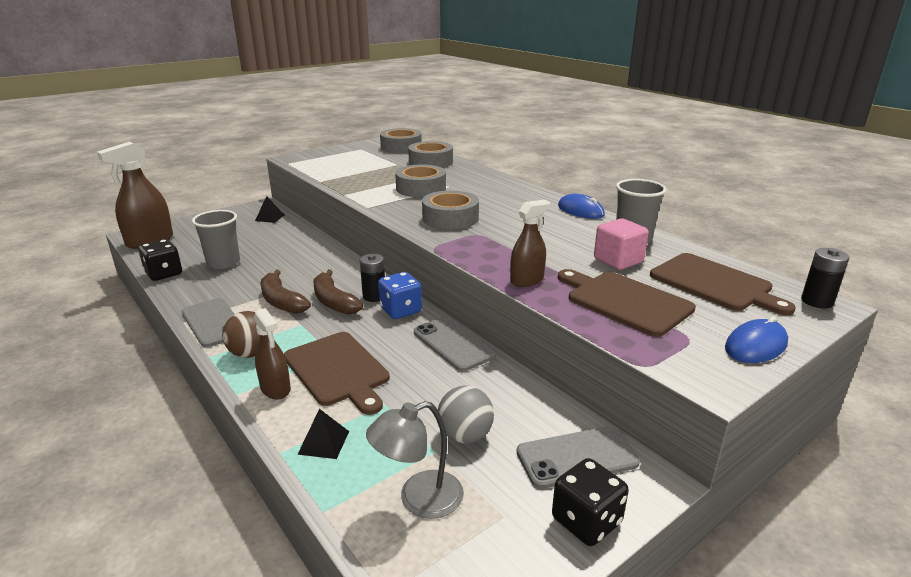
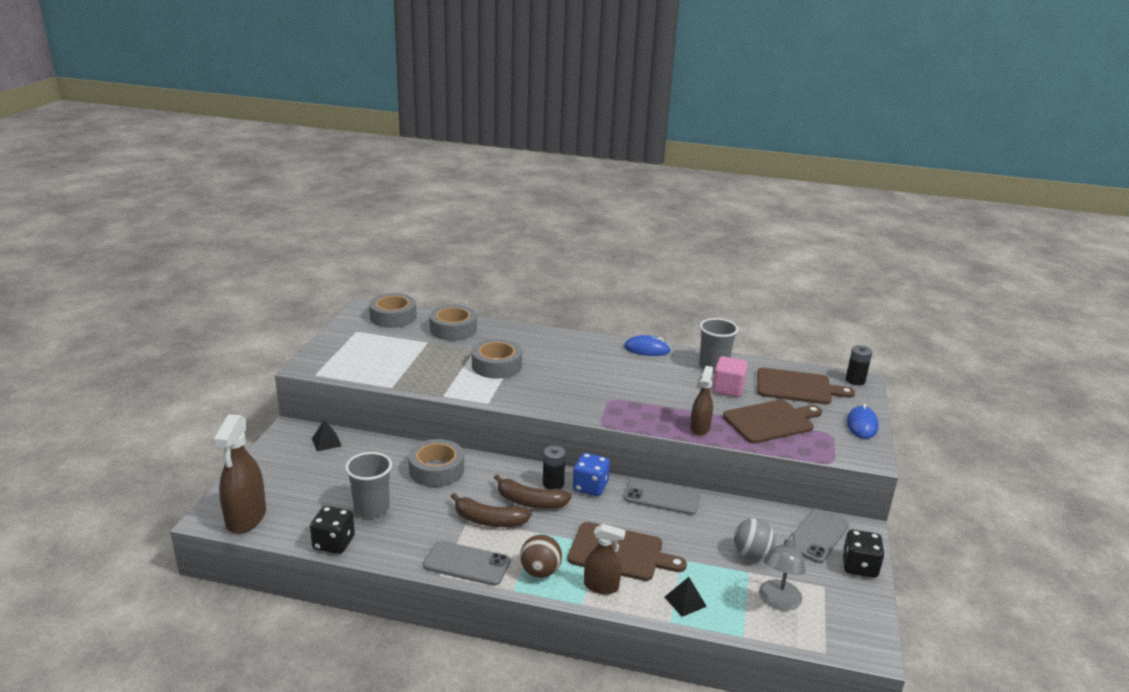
camera: 40 degrees left, 0 degrees up
(450, 218) = (570, 390): grey tape -> grey tape (436, 470)
(625, 301) = (771, 421): brown cutting board -> brown cutting board turned 150 degrees clockwise

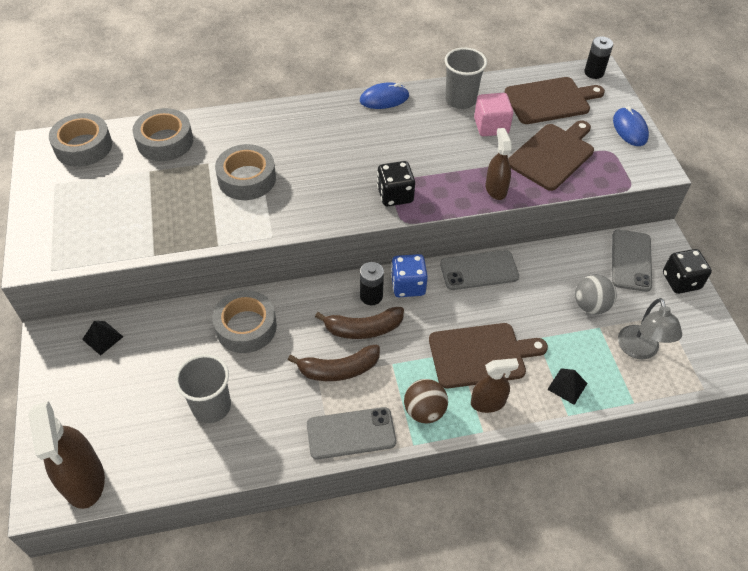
camera: 25 degrees left, 25 degrees up
(334, 543) = (202, 469): black dice -> black dice (395, 195)

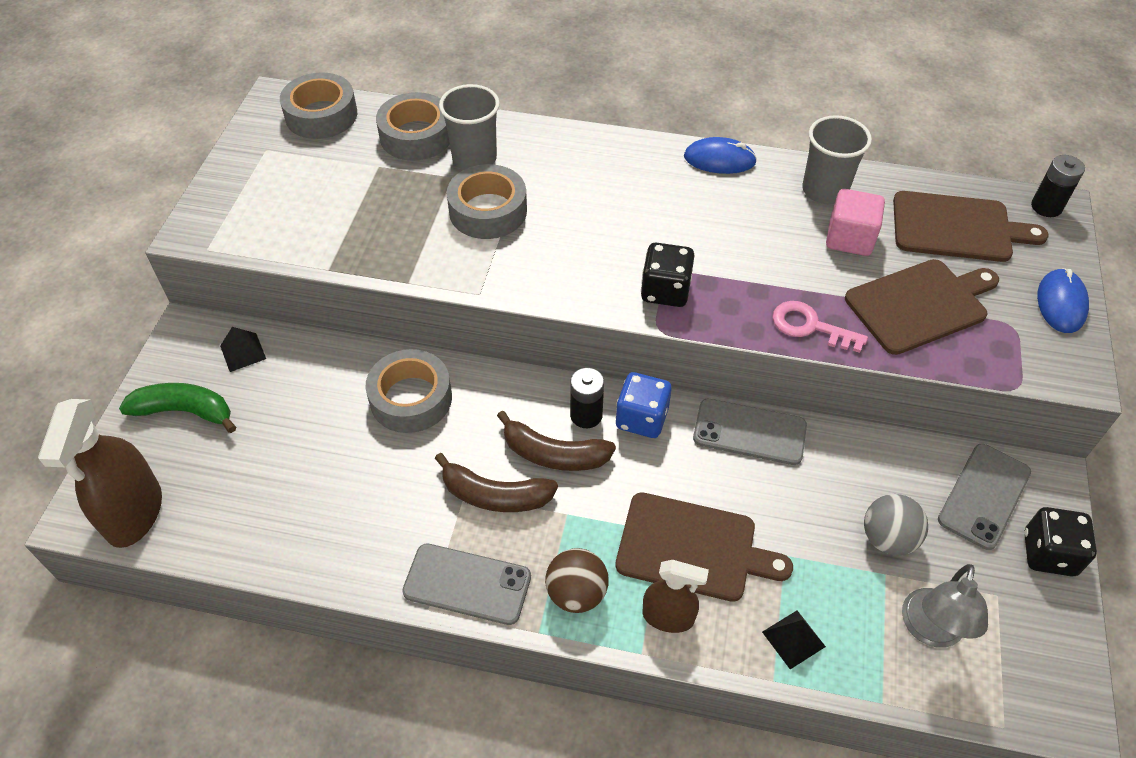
camera: 25 degrees right, 0 degrees up
(81, 395) = (184, 411): none -> green banana
(211, 406) = (319, 482): grey cup -> grey cup (474, 158)
(496, 189) = (810, 326): brown spray bottle -> pink key

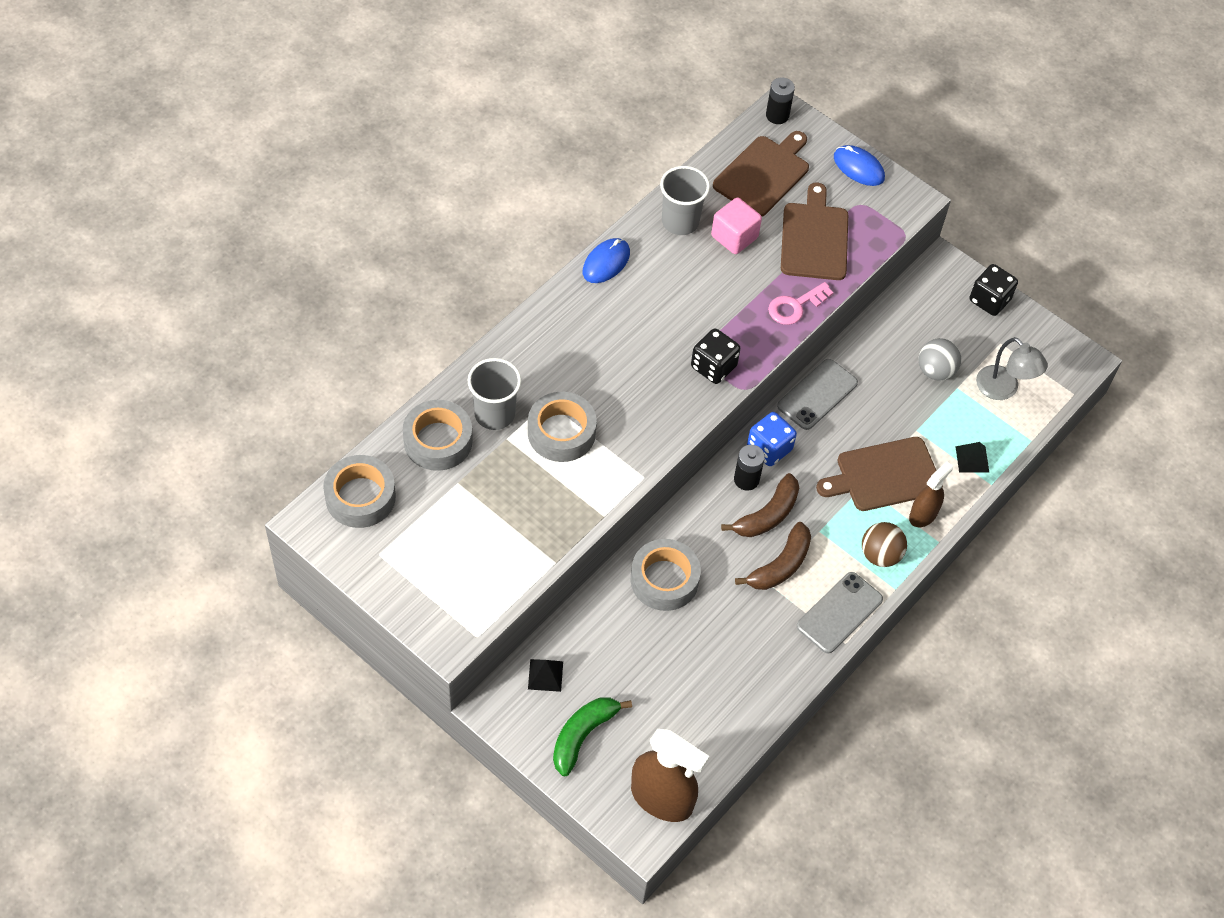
camera: 65 degrees left, 5 degrees up
(692, 548) = (884, 475): brown cutting board -> brown cutting board turned 150 degrees counterclockwise
(984, 496) = (935, 304): grey phone -> none

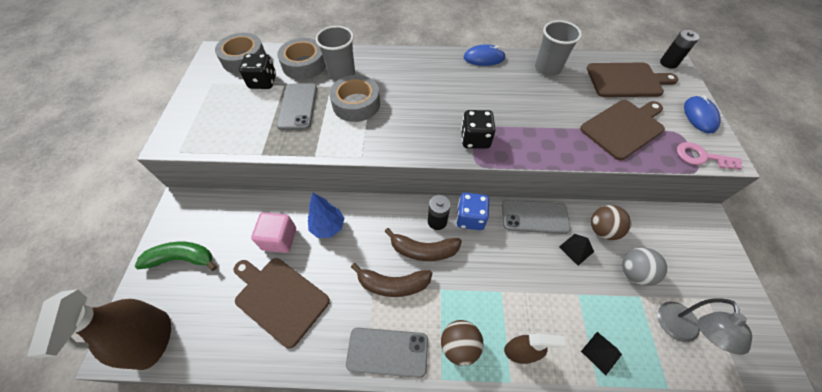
camera: 55 degrees right, 0 degrees up
(510, 489) = (298, 106): none -> grey phone
(545, 675) = (217, 212): black pyramid -> black pyramid (576, 249)
(664, 580) = (328, 227): grey tape -> blue tree
(734, 237) = (570, 94): pink cube -> pink cube (279, 239)
(795, 306) = (566, 150): pink key -> pink key (701, 157)
(879, 354) = (602, 230): none -> brown ball
(884, 475) = (522, 299): brown cutting board -> brown cutting board (279, 298)
(989, 300) = (725, 266): black dice -> black dice (263, 82)

